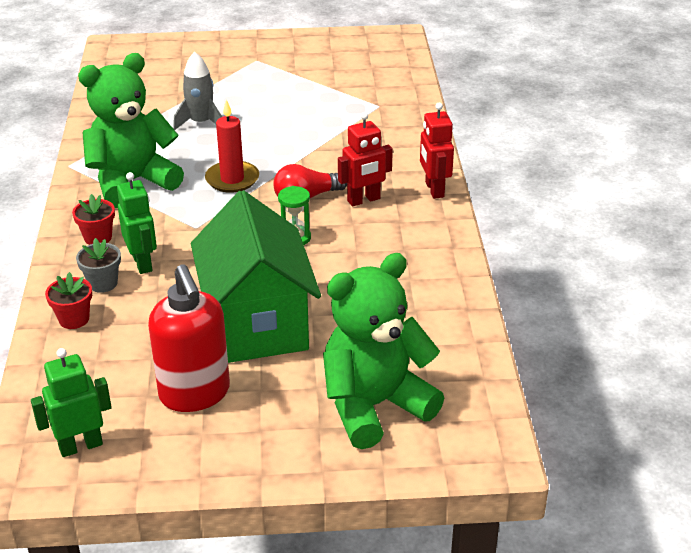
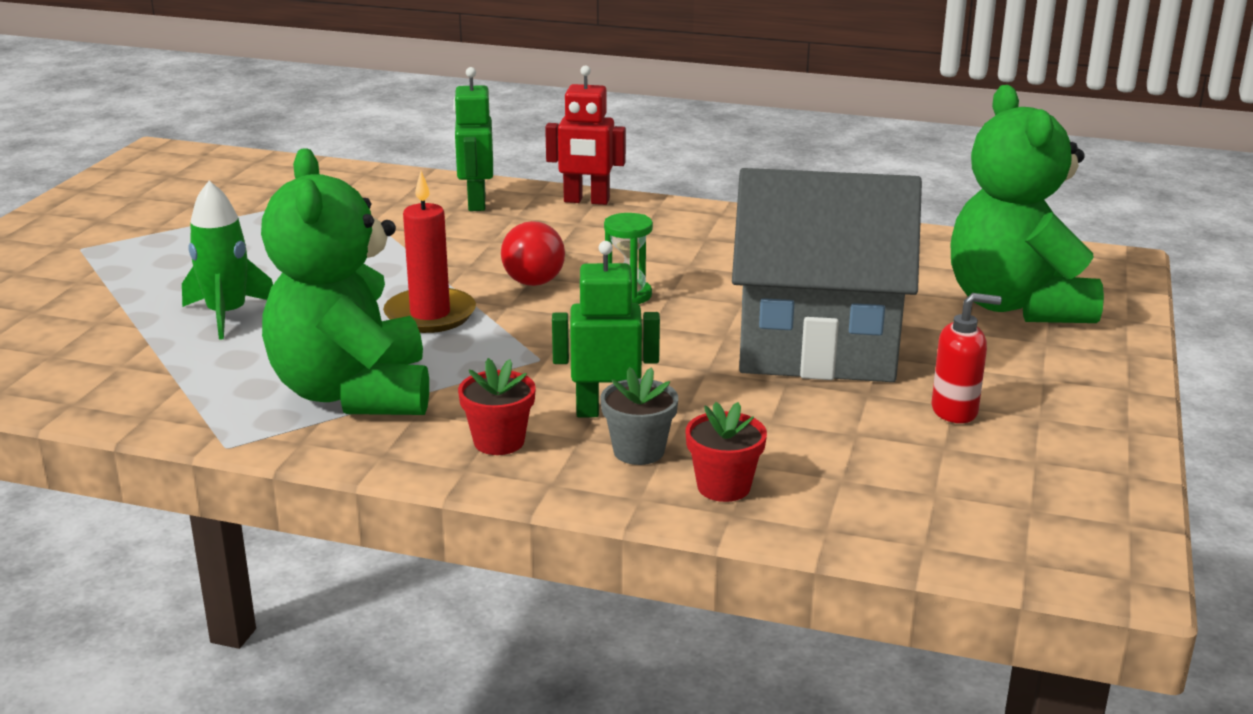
camera: 70 degrees left, 10 degrees down
(80, 446) = (1047, 512): green robot -> green robot (476, 203)
(195, 394) = (955, 411): red soap dispenser -> red soap dispenser, size x0.52
(201, 123) = (227, 315): grey rocket -> green rocket
(257, 324) = (817, 348): green house -> grey house
(364, 200) = (573, 241): red robot -> none

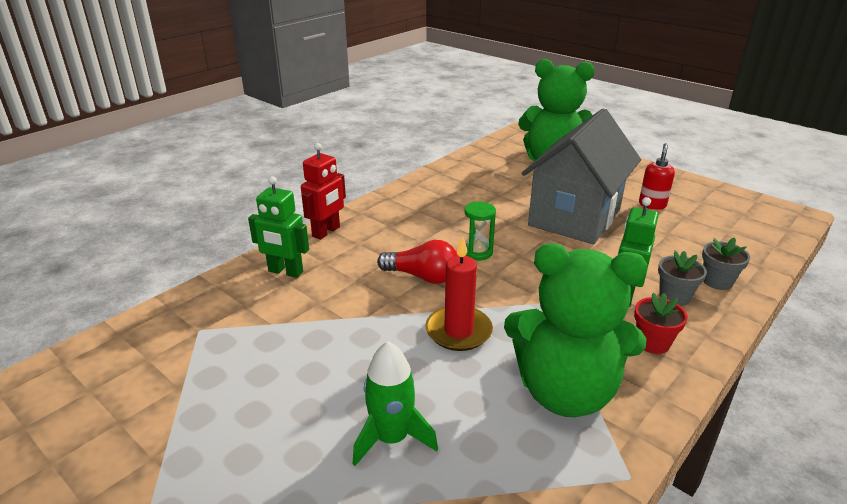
camera: 65 degrees left, 5 degrees up
(723, 487) = (717, 281): red flower pot -> grey flower pot

